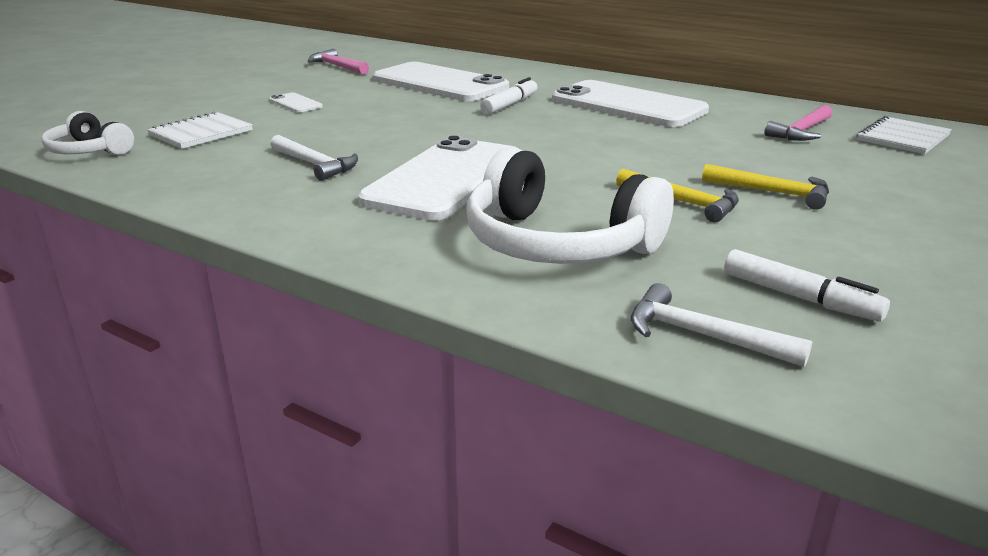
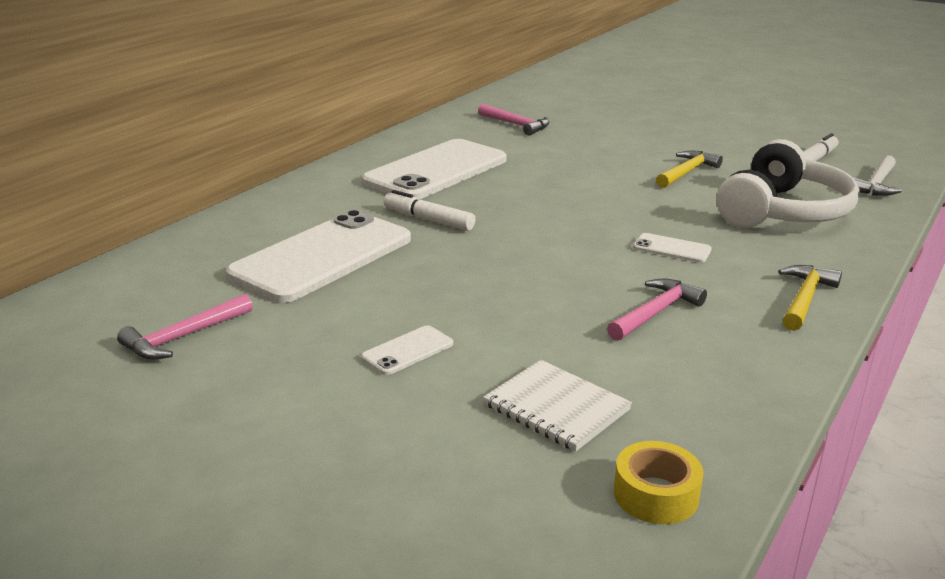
camera: 90 degrees left, 0 degrees up
(89, 151) = (656, 494): white headphones -> yellow tape
(315, 164) = (655, 313): white hammer -> pink hammer
(445, 179) = (672, 249): white phone -> white phone, size x0.41
(772, 192) = (656, 148): yellow hammer -> yellow hammer (804, 299)
(903, 138) = (529, 103): white notebook -> none

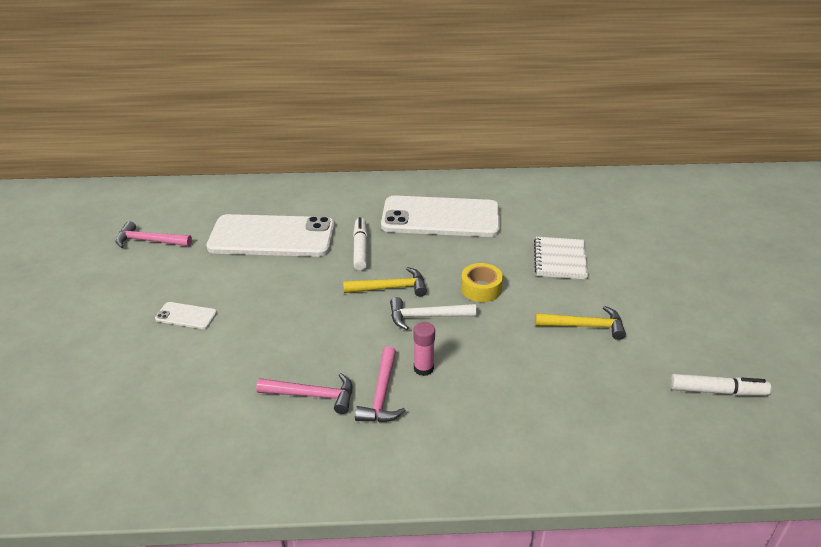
camera: 55 degrees right, 10 degrees up
(516, 125) = (571, 211): pink hammer -> pink hammer (382, 394)
(556, 407) = (160, 397): white notebook -> white notebook (560, 259)
(656, 494) = (90, 471): yellow tape -> yellow tape (481, 288)
(672, 249) = (423, 368): white phone -> pink glue stick
(782, 211) = (564, 405): white headphones -> none
(804, 299) = (401, 466): yellow hammer -> yellow hammer (390, 288)
(876, 184) = (709, 450): white hammer -> white hammer (426, 316)

